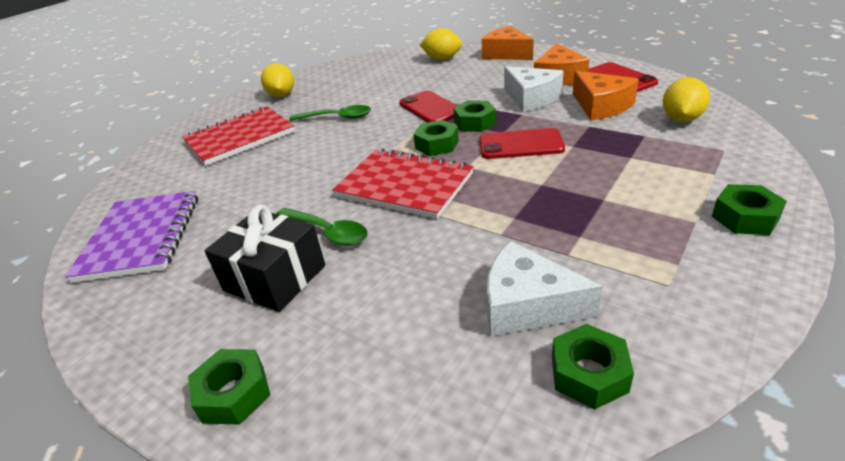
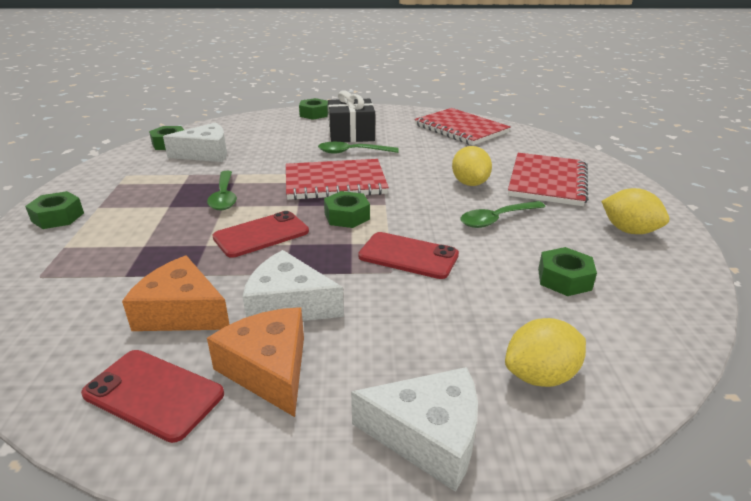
camera: 140 degrees right, 5 degrees down
(141, 237) = (461, 129): purple notebook -> red notebook
(474, 122) = (332, 248): green nut -> green nut (564, 279)
(506, 54) = (428, 436): orange cheese -> white cheese
(535, 197) = (224, 197): none -> green spoon
(681, 119) = (70, 312): yellow lemon -> yellow lemon (469, 183)

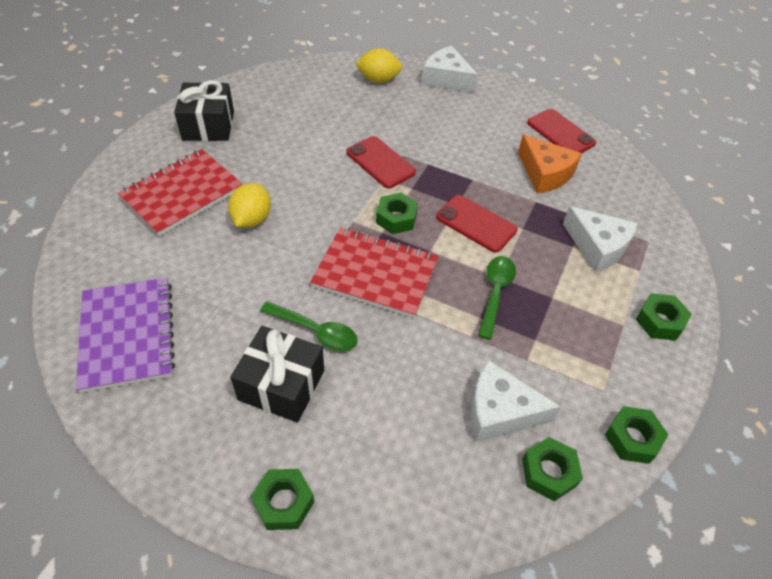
camera: 155 degrees left, 20 degrees up
(261, 234) = (476, 224): red phone -> red phone turned 45 degrees clockwise
(269, 369) = (502, 125): orange cheese -> none
(288, 305) = (479, 155): white cheese -> white cheese (597, 247)
(461, 129) = (127, 335): red notebook -> purple notebook
(497, 219) = (283, 169): green spoon -> none
(564, 279) = (303, 112): green nut -> green nut (632, 439)
(629, 231) = (208, 125): yellow lemon -> black gift

